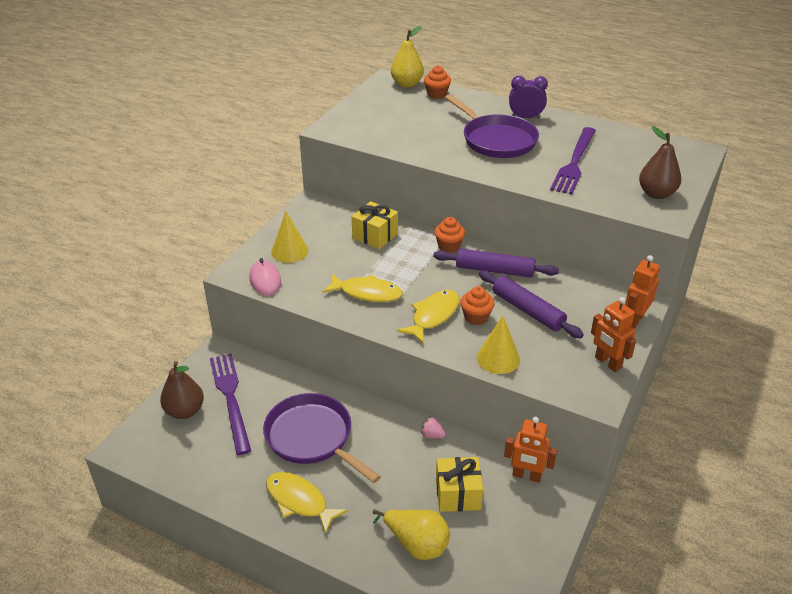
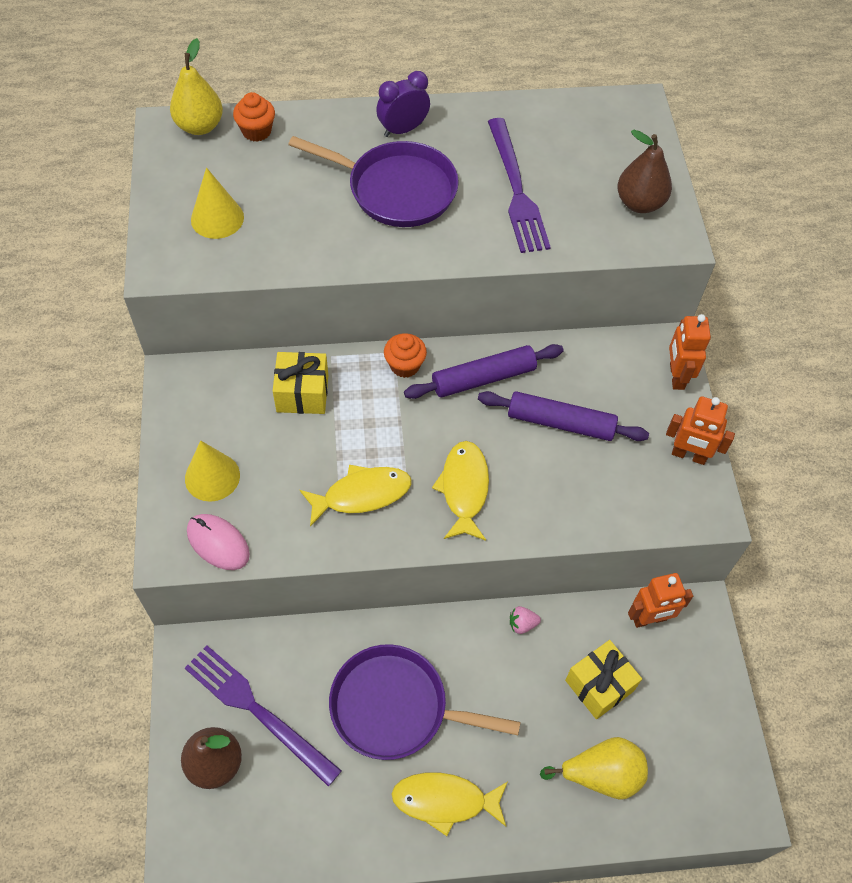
camera: 35 degrees left, 20 degrees up
(476, 317) = (512, 464): orange cupcake -> none
(498, 358) = (576, 513): yellow cone -> yellow cone (217, 218)

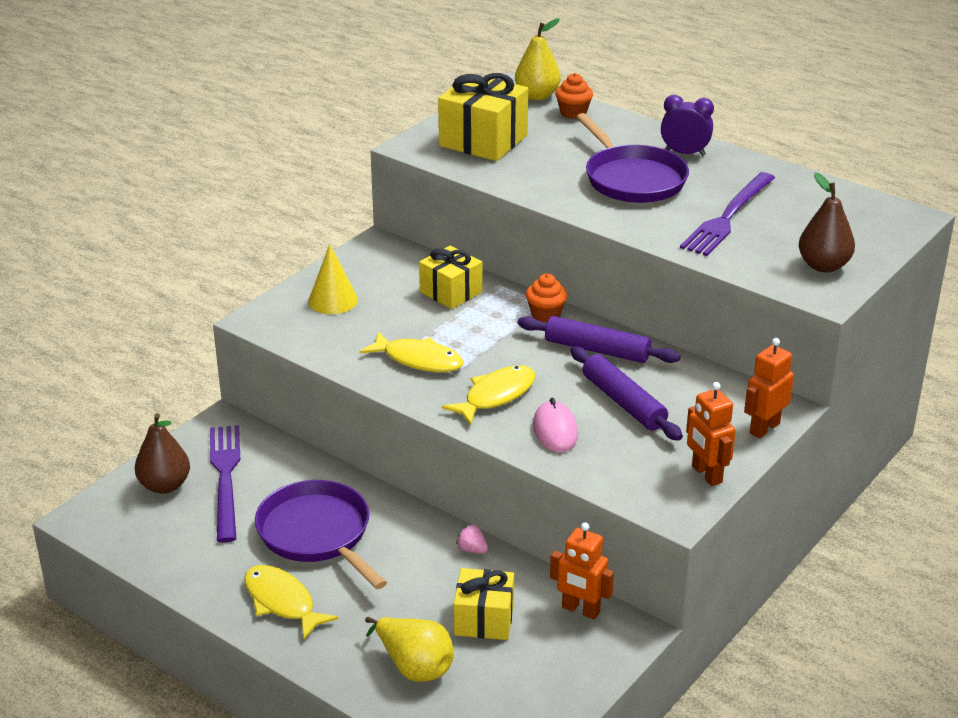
camera: 45 degrees right, 25 degrees down
(217, 218) = (483, 141): yellow cone -> yellow gift
(218, 543) = (292, 332): pink mouse -> pink mouse (555, 430)

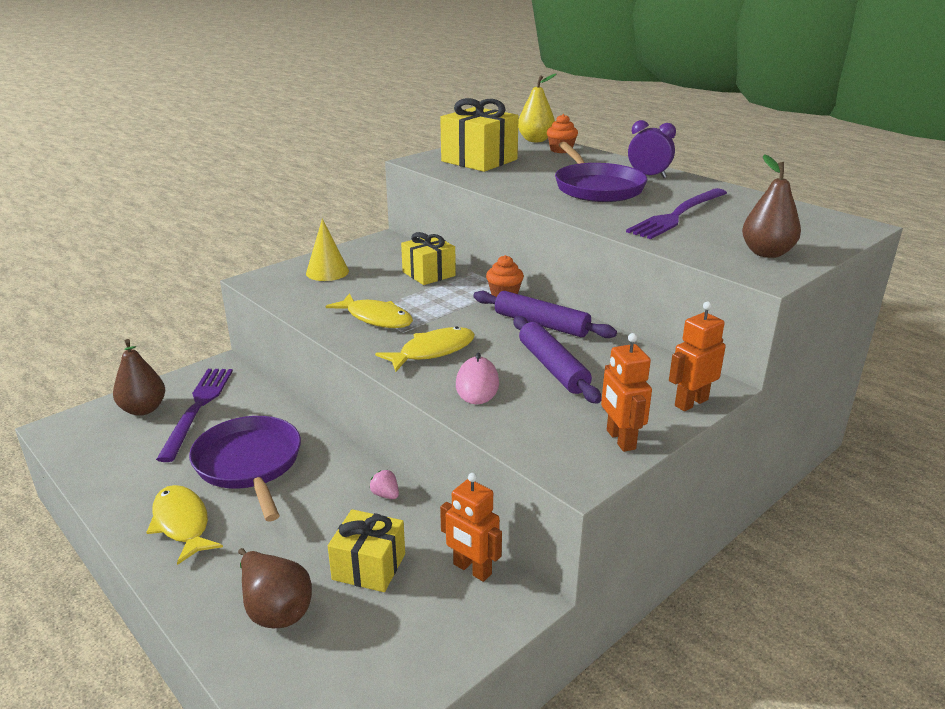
camera: 10 degrees right, 5 degrees down
(414, 666) = (275, 609): yellow pear -> brown pear

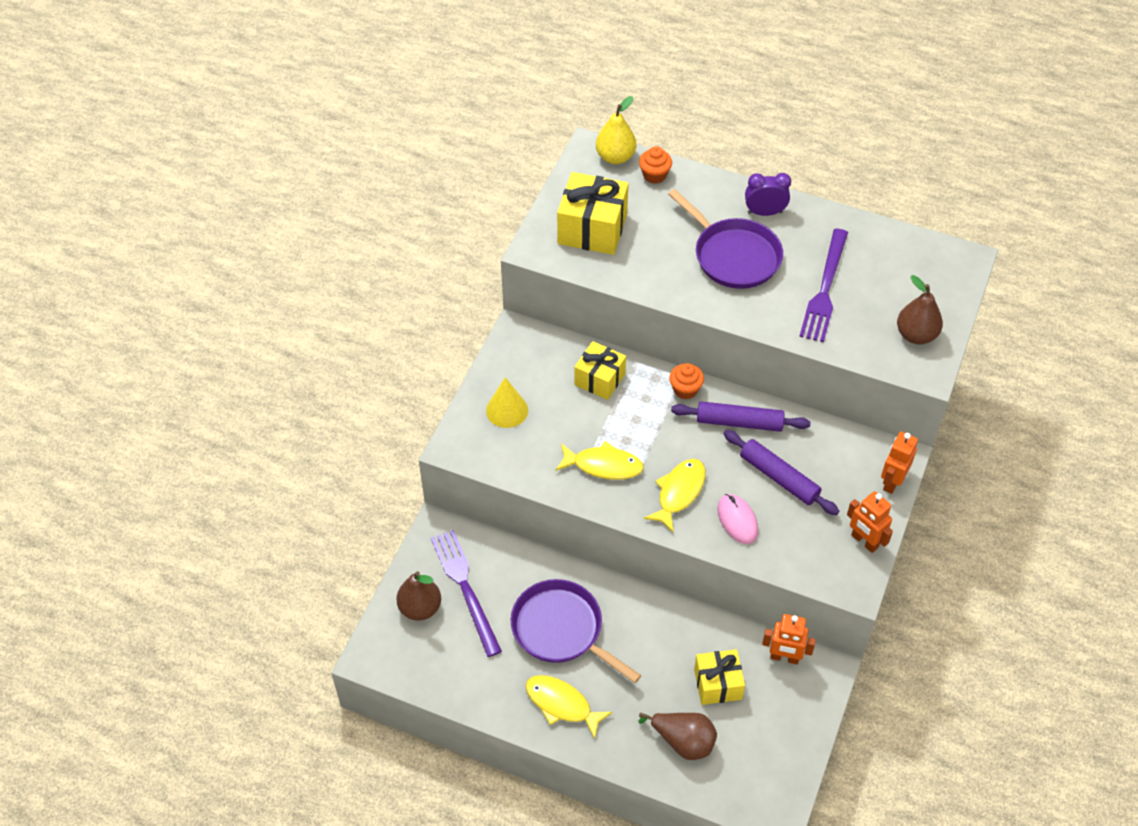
camera: 25 degrees left, 25 degrees up
(385, 495) = (684, 617): pink strawberry -> none

